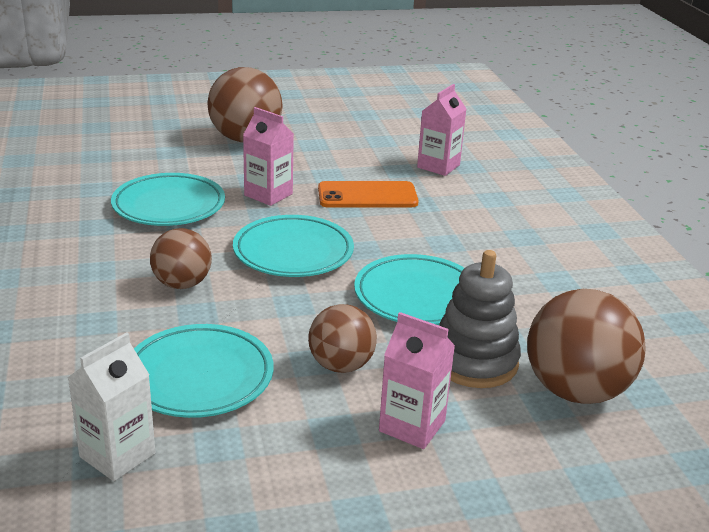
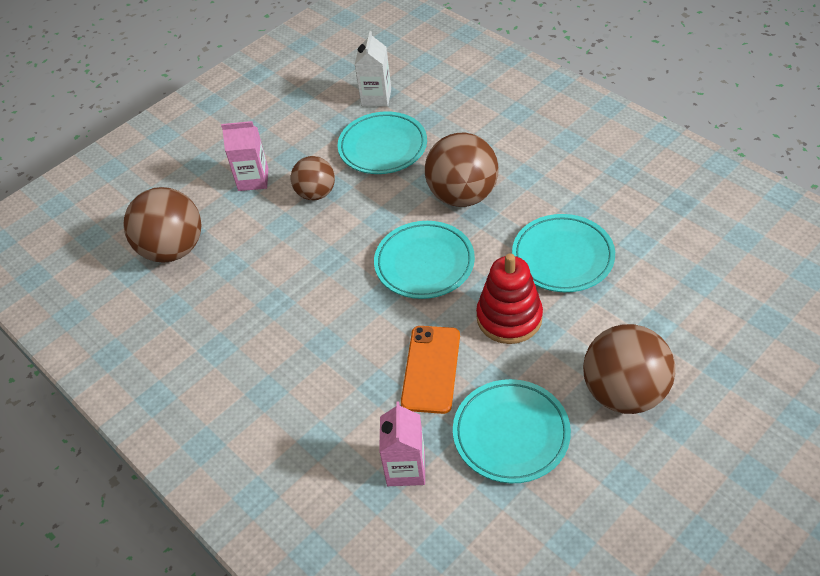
camera: 155 degrees right, 20 degrees up
(182, 284) = (462, 195): brown ball -> brown ball, size x1.62
(268, 194) = (509, 318): pink carton -> red stacking toy
(367, 196) = (431, 369): orange phone -> orange phone turned 45 degrees counterclockwise
(417, 296) = (308, 271): turquoise plate -> turquoise plate (511, 434)
(474, 361) = (242, 238): grey stacking toy -> none

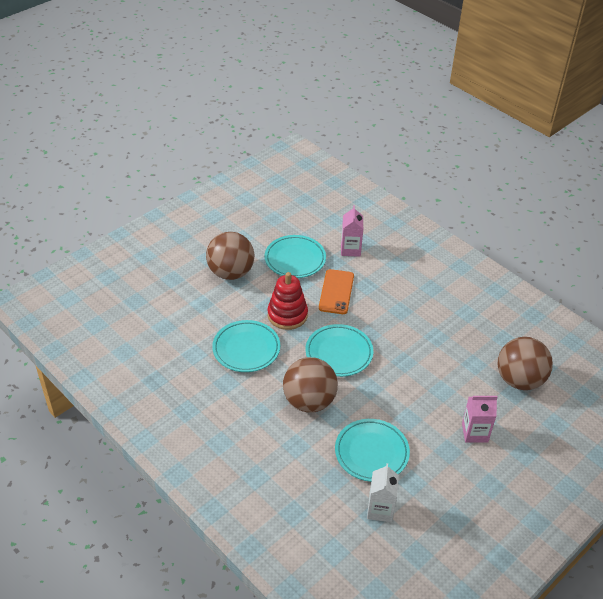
camera: 175 degrees right, 5 degrees down
(316, 193) = (421, 414): brown ball -> none

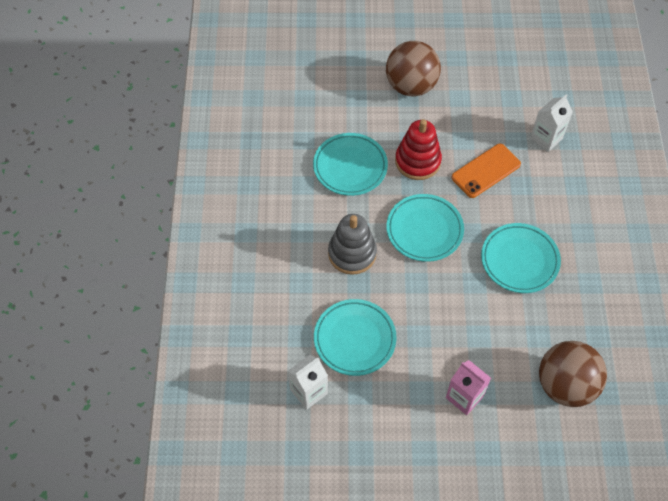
camera: 45 degrees right, 15 degrees up
(295, 259) = (482, 112): turquoise plate -> turquoise plate (519, 260)
(309, 401) = (352, 253): brown ball -> grey stacking toy
(350, 249) = (546, 138): pink carton -> white carton

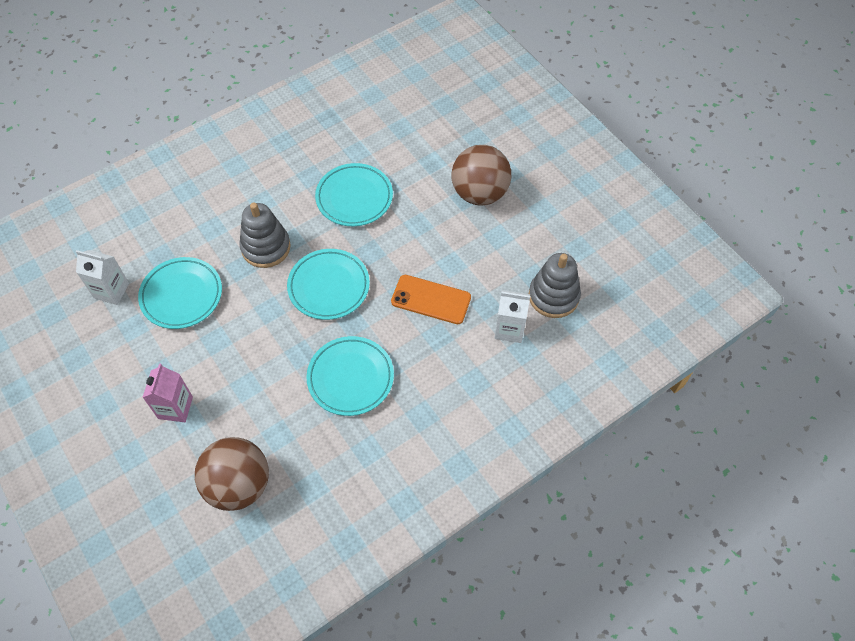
camera: 55 degrees right, 0 degrees up
(417, 161) = (399, 242): red stacking toy -> none
(537, 97) = (553, 296): none -> grey stacking toy

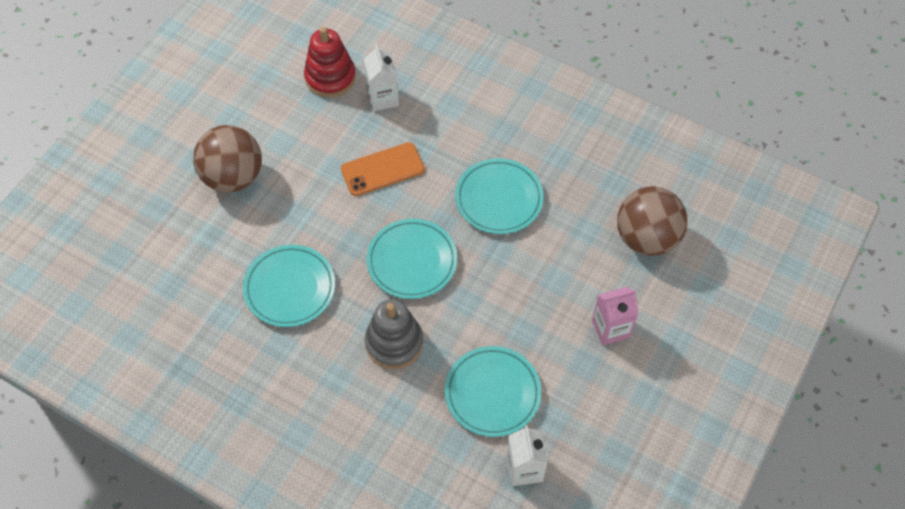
camera: 115 degrees left, 0 degrees up
(431, 300) = (382, 169): orange phone -> orange phone turned 75 degrees clockwise
(553, 296) = (330, 77): grey stacking toy -> red stacking toy

